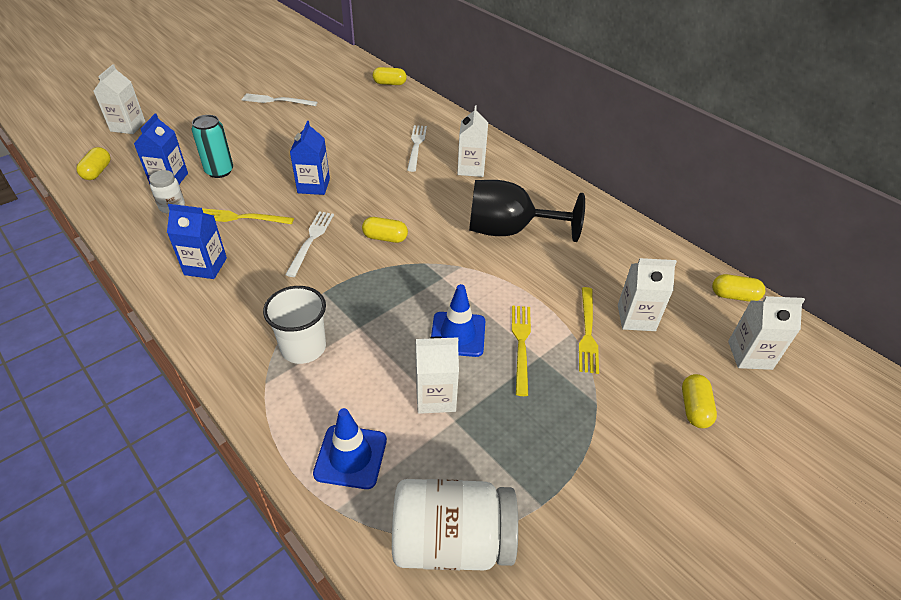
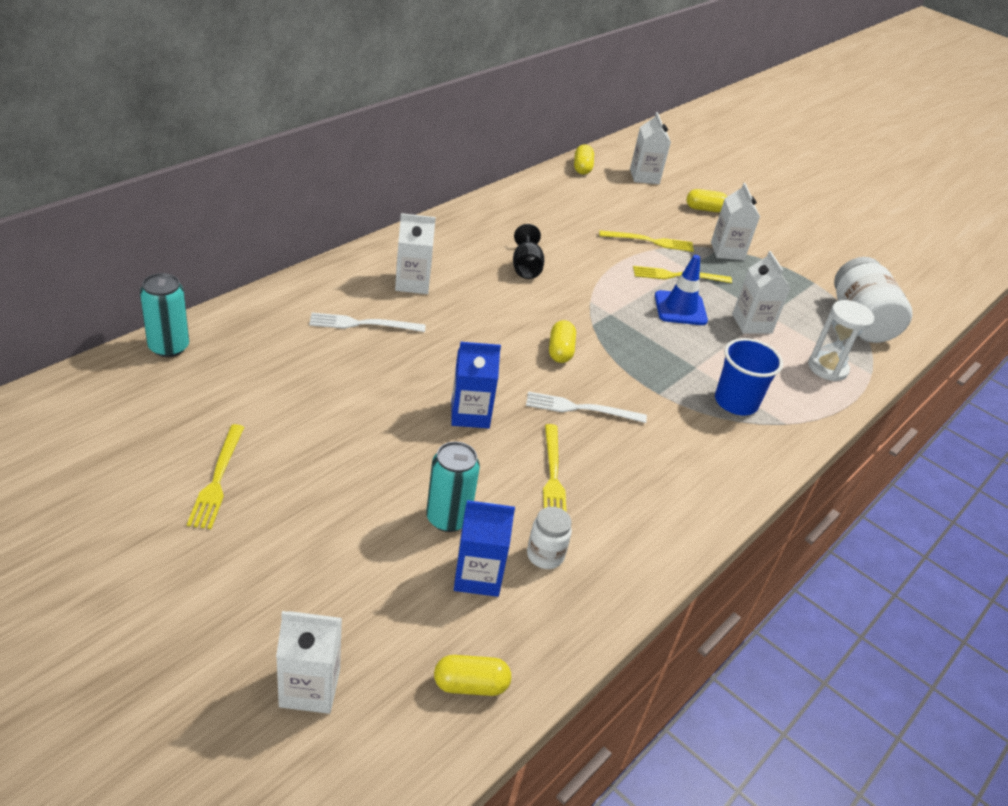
camera: 100 degrees left, 5 degrees down
(205, 266) = (652, 494): blue carton -> none
(276, 101) = (217, 479): white fork -> yellow fork
(303, 347) = (736, 402): white cup -> blue cup
(350, 456) = (827, 368): blue traffic cone -> white hourglass
(389, 84) = (169, 347): yellow capsule -> turquoise can
(509, 230) = (526, 267): black goblet -> black goblet, size x0.53
(636, 318) = (624, 216): white carton -> white carton (727, 251)

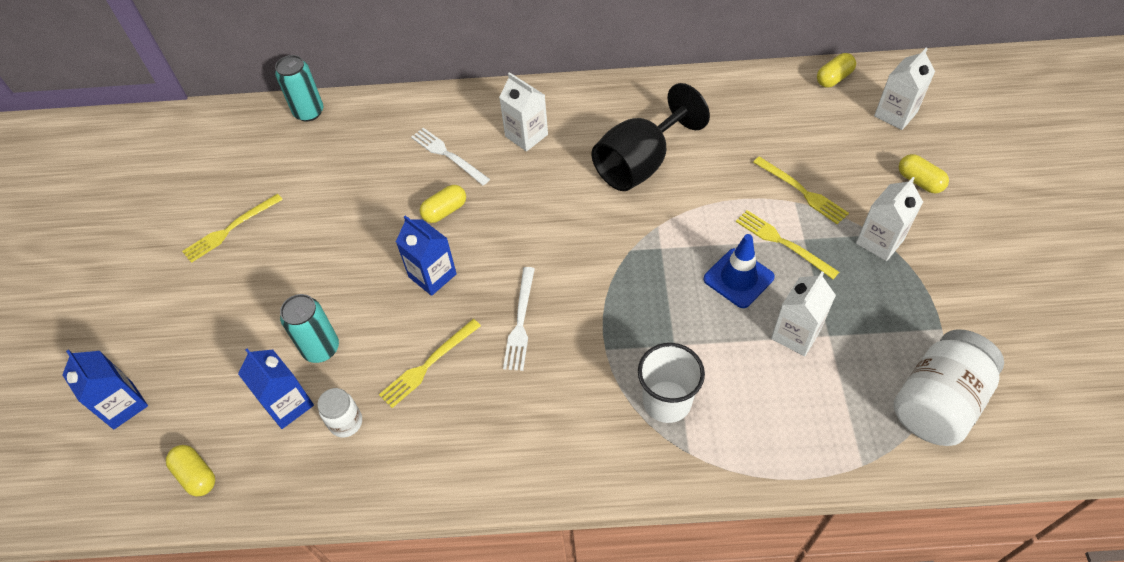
camera: 55 degrees right, 15 degrees up
(310, 688) = (123, 405): white carton -> blue carton
(526, 267) = (640, 164): black goblet -> black goblet, size x1.87
(560, 351) = (569, 260): yellow capsule -> yellow capsule (445, 211)
(580, 408) = (520, 322): white fork -> white fork turned 135 degrees counterclockwise
(736, 402) = (667, 401): blue cup -> white cup
(827, 368) = (817, 428): white hourglass -> none

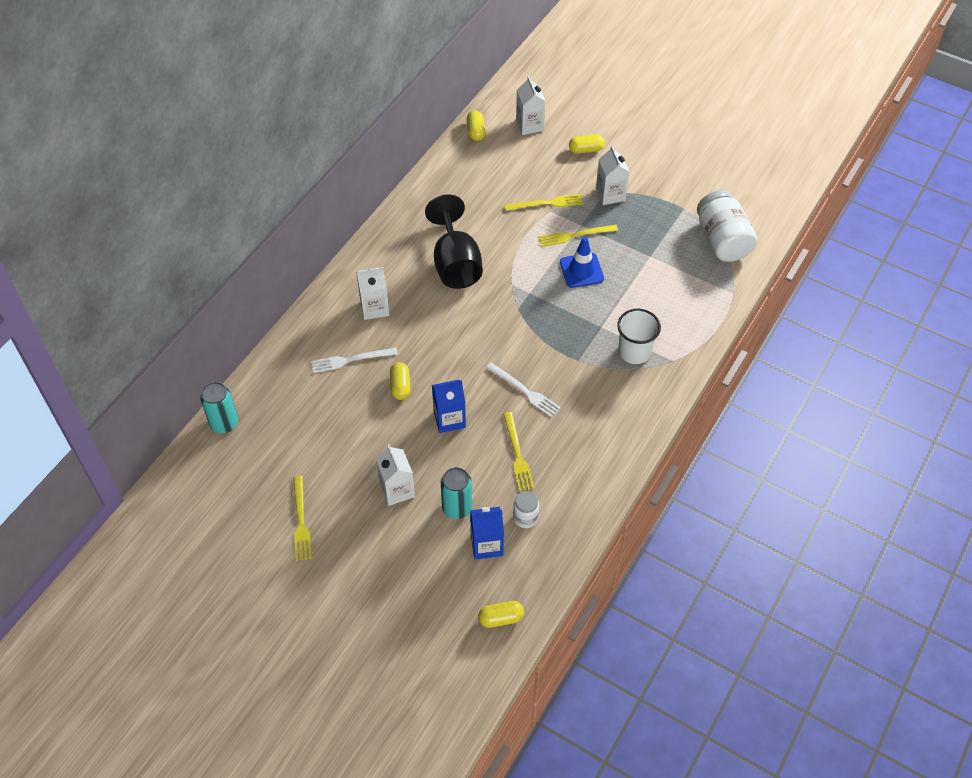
camera: 60 degrees left, 0 degrees up
(123, 405) = (409, 645): blue carton -> none
(795, 334) = (638, 269): white carton -> white carton (397, 490)

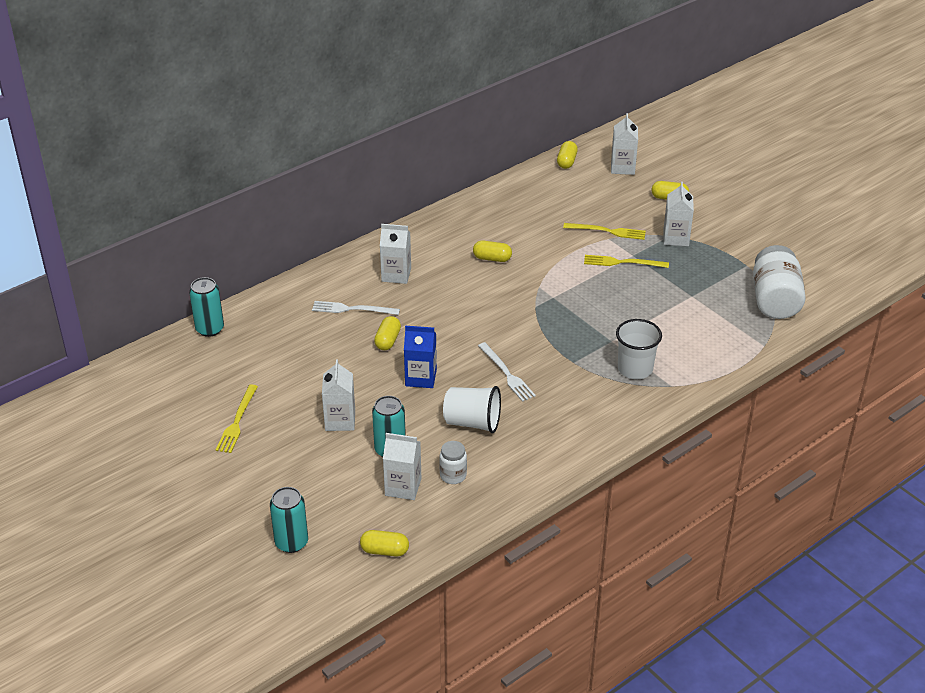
camera: 20 degrees right, 15 degrees down
(413, 638) = (291, 542): none -> turquoise can
(455, 264) = (492, 258): black goblet -> yellow capsule
(486, 545) = (403, 487): blue carton -> white carton
(517, 454) = (472, 422): yellow fork -> white cup
(581, 270) = (615, 291): blue traffic cone -> none

